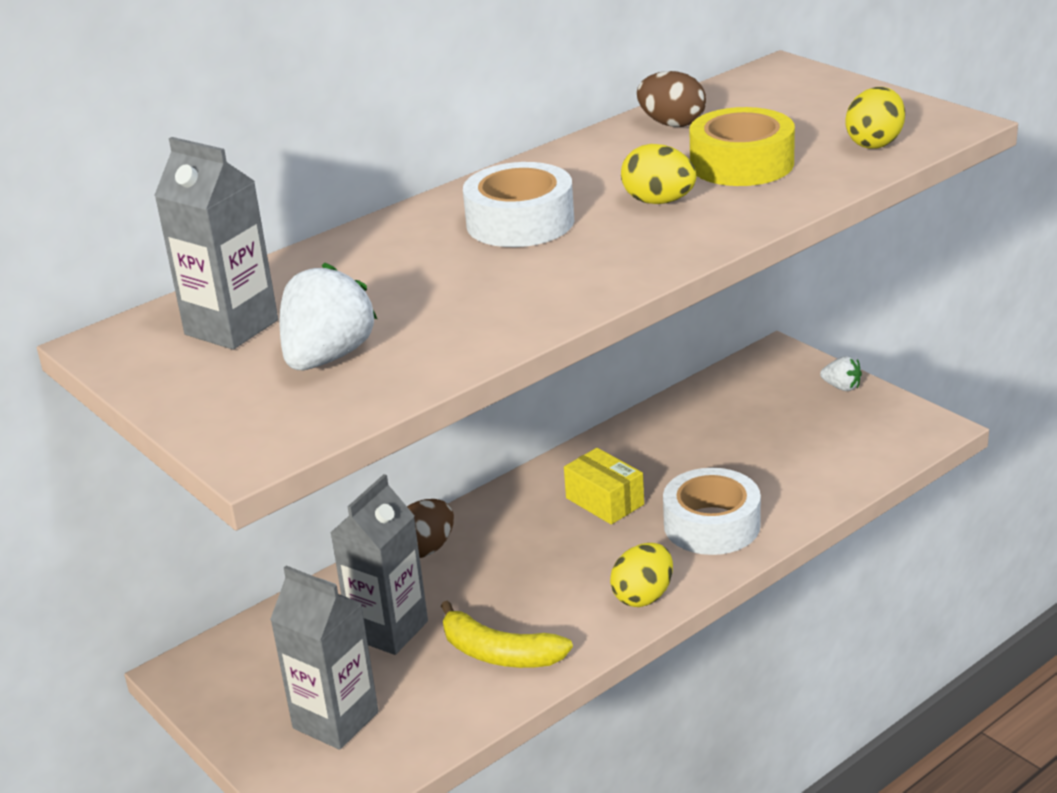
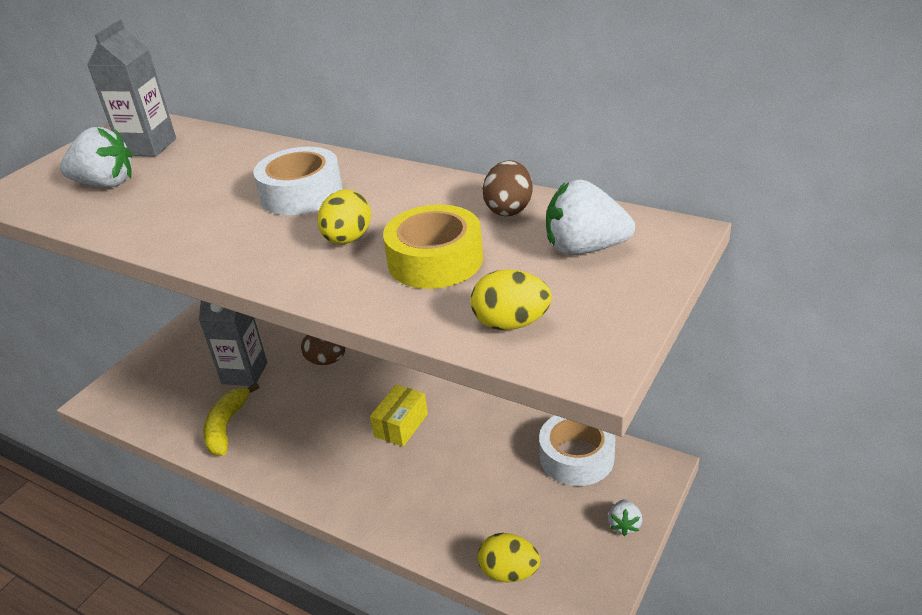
camera: 70 degrees right, 5 degrees up
(335, 720) = (163, 381): grey carton -> none
(643, 596) = (295, 477): yellow egg -> yellow egg (509, 572)
(712, 525) = (388, 491): white tape -> white tape (576, 457)
(776, 103) = (584, 248): none -> white strawberry

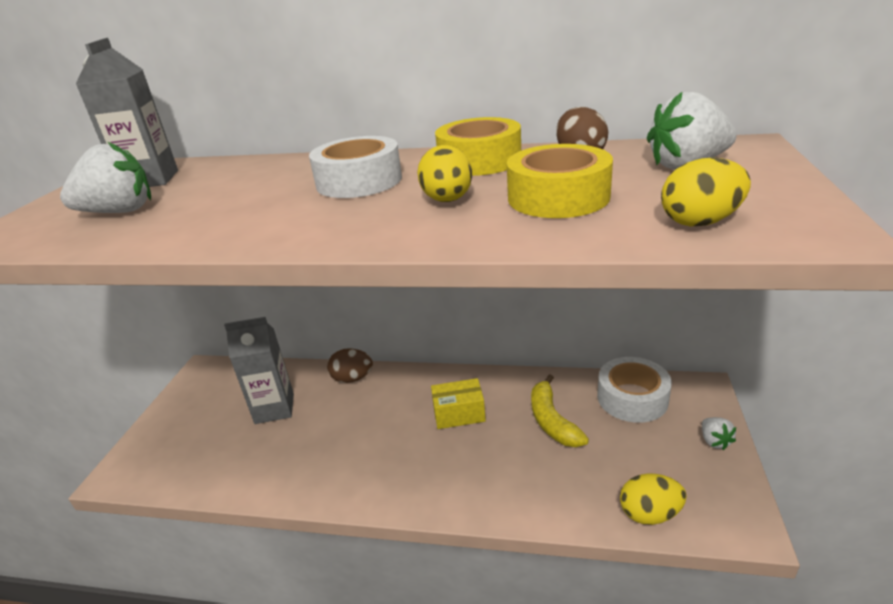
camera: 20 degrees left, 5 degrees down
(227, 426) = (281, 461): yellow banana -> yellow banana (552, 420)
(401, 425) = (459, 414): yellow box -> yellow box turned 75 degrees clockwise
(419, 191) = (479, 160): none -> yellow tape

